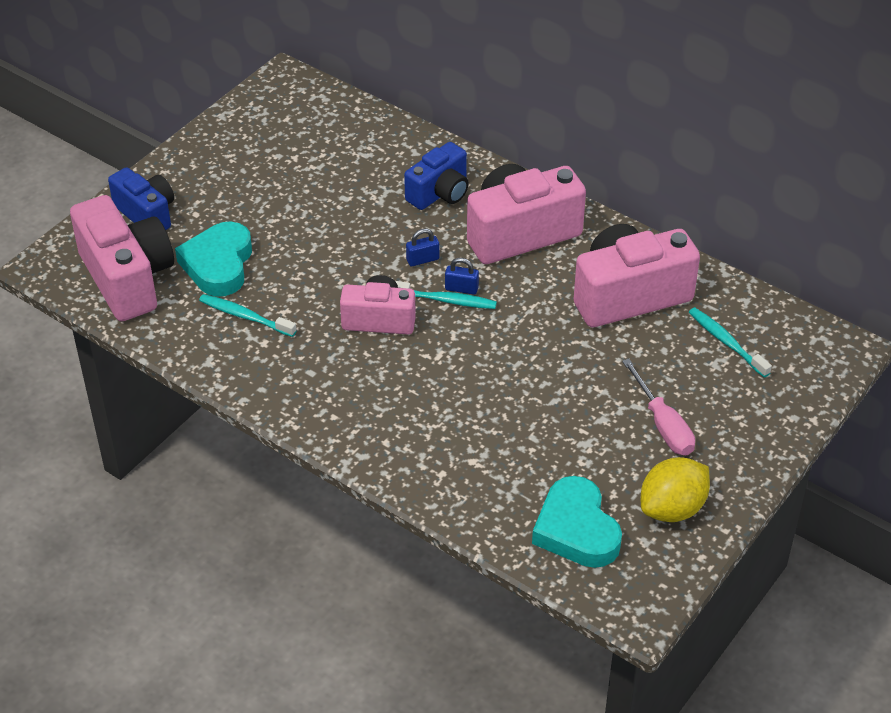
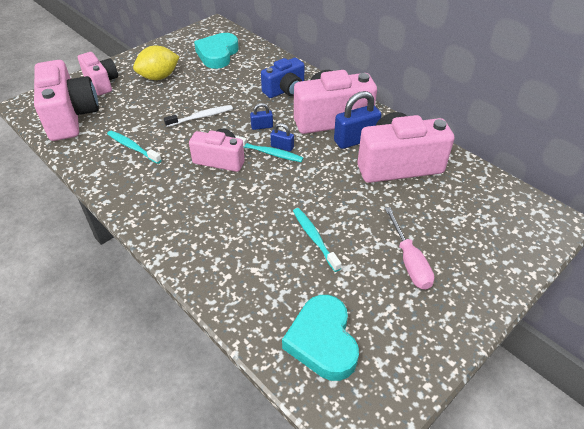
camera: 10 degrees right, 0 degrees up
(146, 214) = (101, 83): blue camera -> pink camera
(218, 264) = (130, 115): turquoise heart -> turquoise heart (217, 54)
(327, 254) = (201, 117): none -> white toothbrush
(563, 264) = (355, 140): none -> blue padlock
(672, 508) = (407, 334): yellow lemon -> yellow lemon (159, 77)
(726, 342) = (466, 205): turquoise toothbrush -> turquoise toothbrush (314, 238)

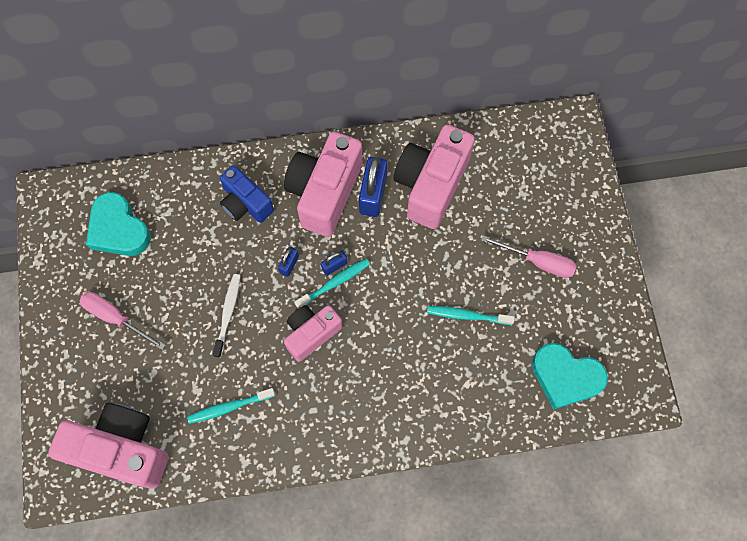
camera: 55 degrees left, 25 degrees up
(101, 83) = (76, 387): pink camera -> none
(159, 77) = (115, 318): yellow lemon -> pink screwdriver
(285, 90) = (246, 203): blue camera -> blue camera turned 135 degrees clockwise

